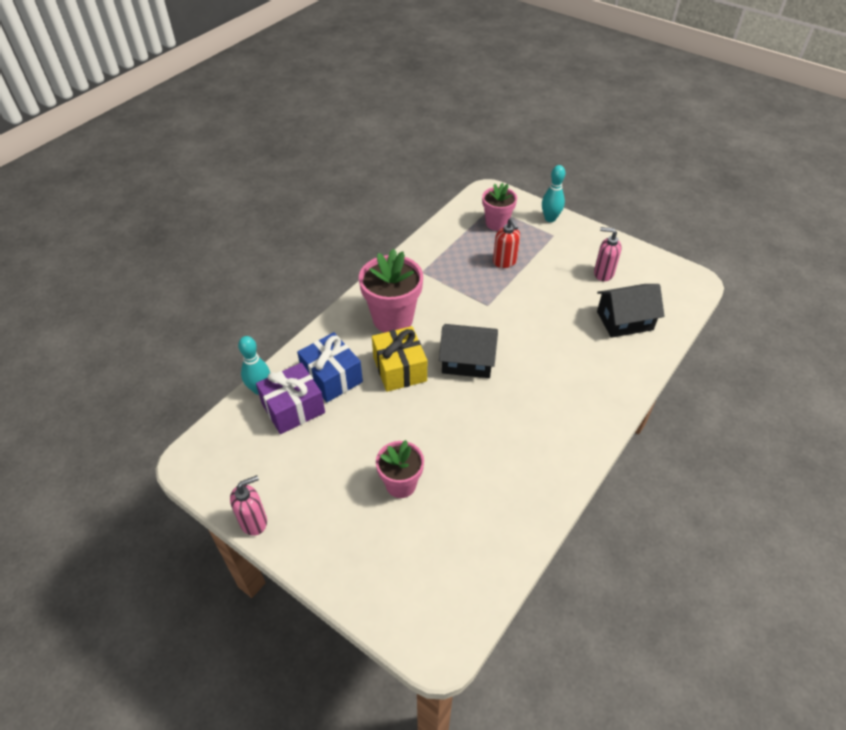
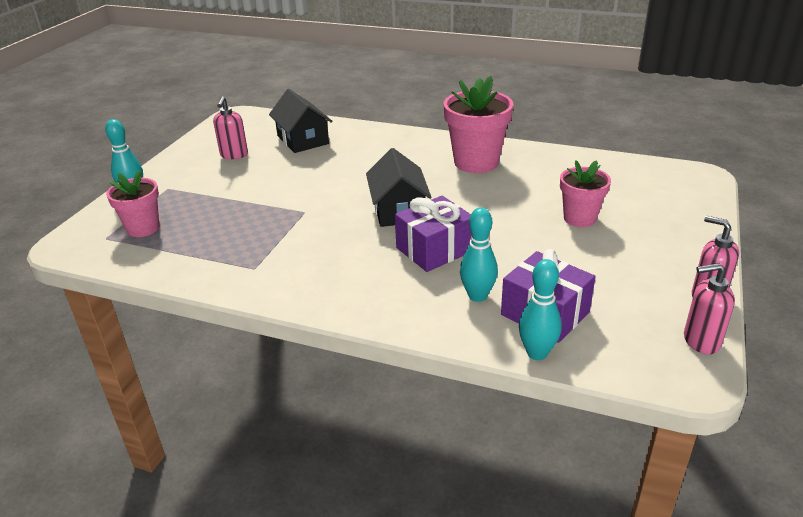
camera: 105 degrees left, 15 degrees down
(215, 486) = (700, 341): none -> pink soap dispenser
(332, 377) = (477, 296): blue gift -> turquoise bowling pin
(393, 319) = (354, 272): pink flower pot -> pink flower pot (476, 162)
(400, 369) = (434, 249): yellow gift -> purple gift
(504, 262) = (223, 212): red soap dispenser -> none

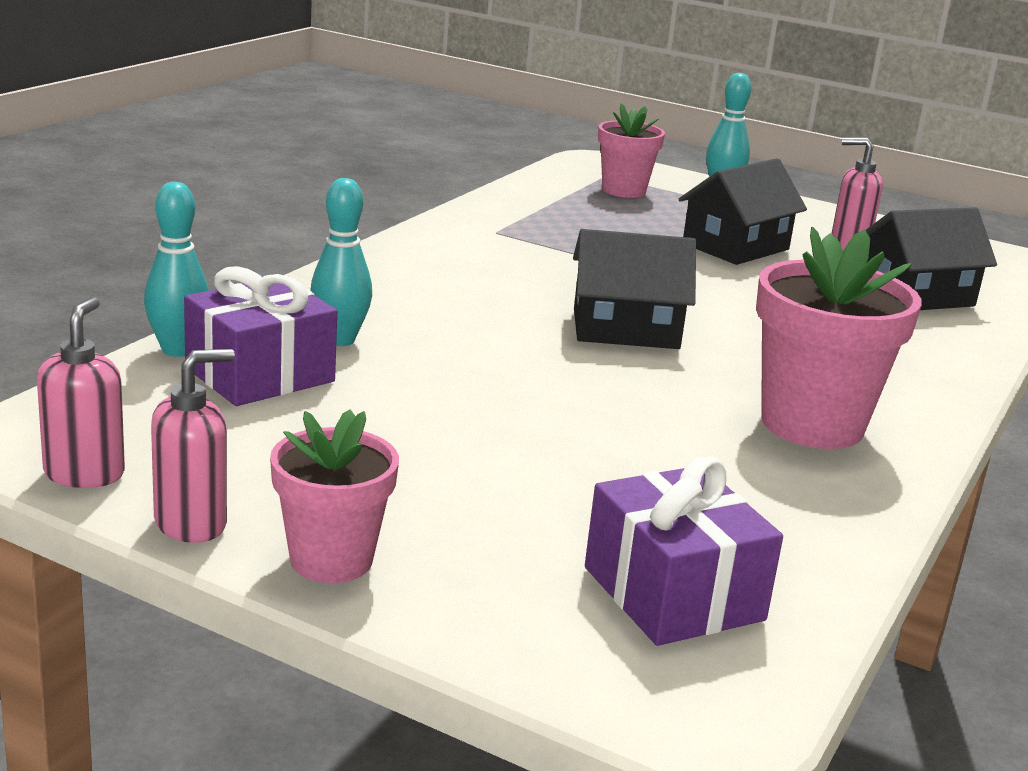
camera: 95 degrees right, 10 degrees down
(248, 186) = (735, 246): none -> black house
(434, 249) = (486, 334): purple gift -> purple gift (673, 593)
(580, 218) = (536, 475): pink flower pot -> pink flower pot (331, 560)

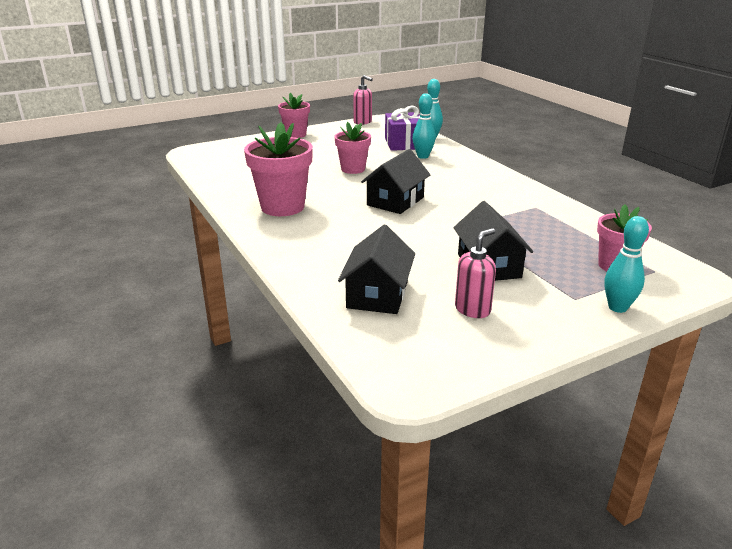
camera: 125 degrees right, 5 degrees up
(191, 524) = (327, 127): pink soap dispenser -> none
(518, 400) = (353, 169): none -> pink flower pot
(673, 593) = (232, 160): purple gift -> none

